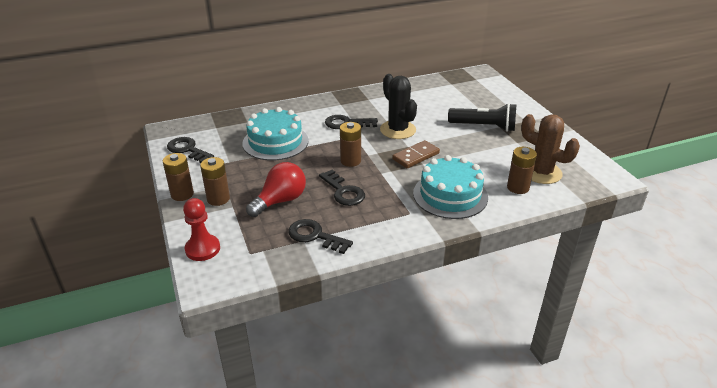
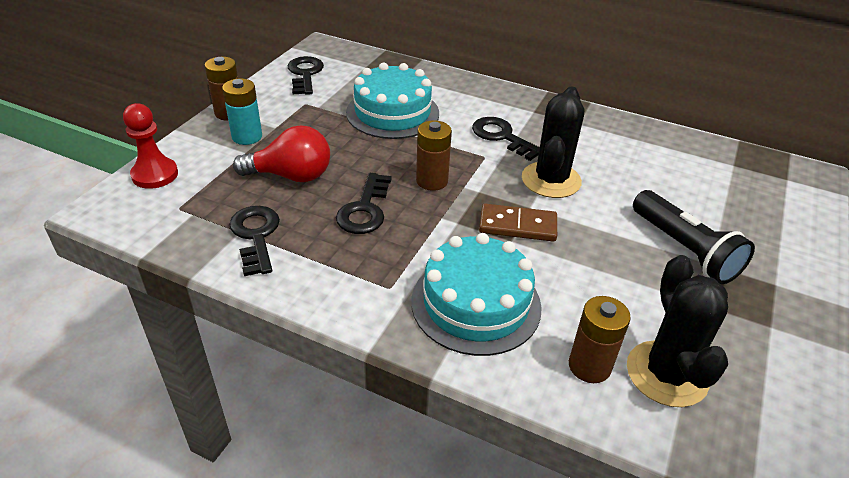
camera: 45 degrees right, 5 degrees up
(218, 199) = (247, 137): brown battery -> turquoise battery
(541, 172) = (666, 374): brown cactus -> black cactus

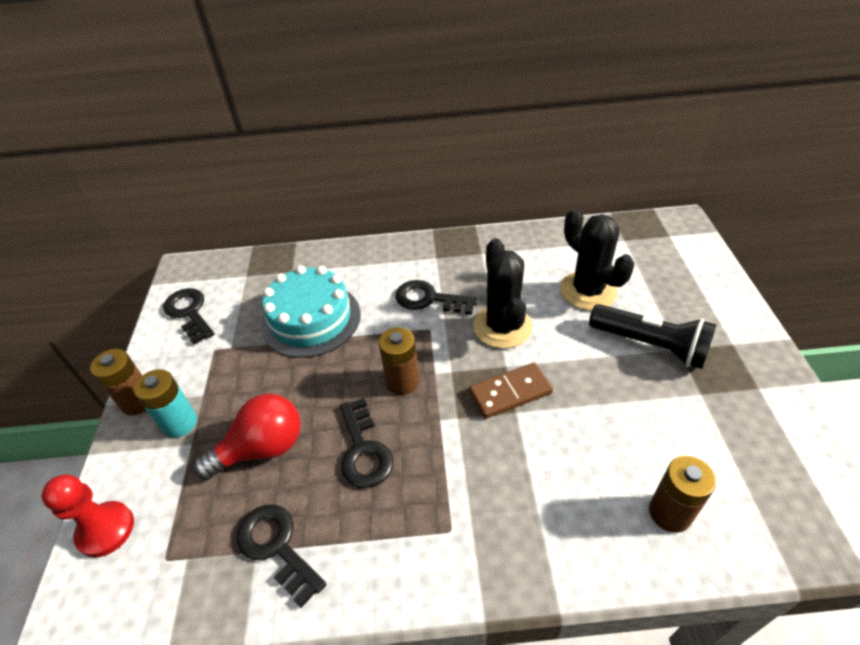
camera: 25 degrees left, 5 degrees up
(476, 303) = (537, 502): turquoise cake -> none
(666, 374) = (727, 483): black cactus -> black cactus (588, 291)

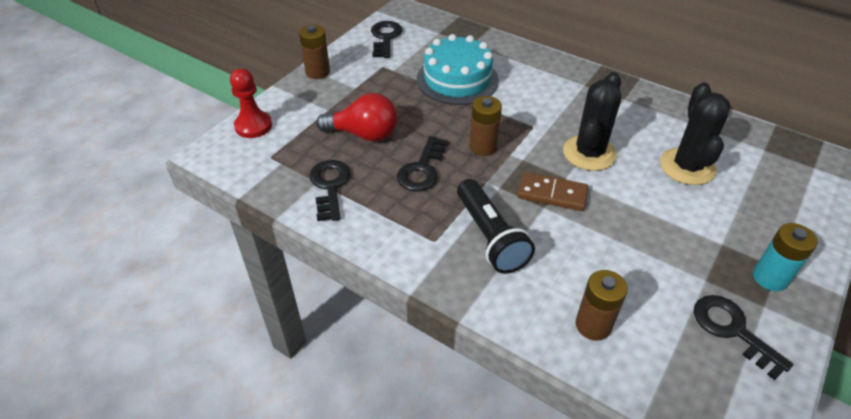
camera: 35 degrees right, 0 degrees up
(179, 423) = (330, 95): turquoise battery -> turquoise battery (770, 278)
(429, 299) = (551, 108): black key -> black key (732, 330)
(650, 345) = (699, 228): black flashlight -> black flashlight (490, 237)

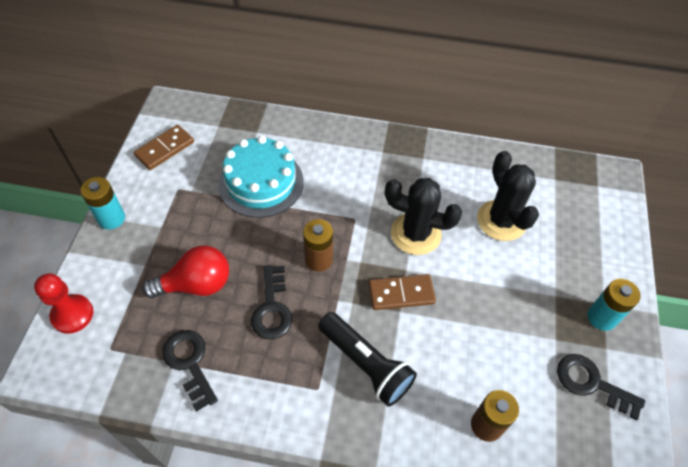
camera: 25 degrees left, 10 degrees up
(317, 72) = (111, 218): brown battery -> turquoise battery
(385, 38) = (165, 149): black key -> brown domino
(589, 153) = (415, 234): black cactus -> black cactus turned 75 degrees counterclockwise

